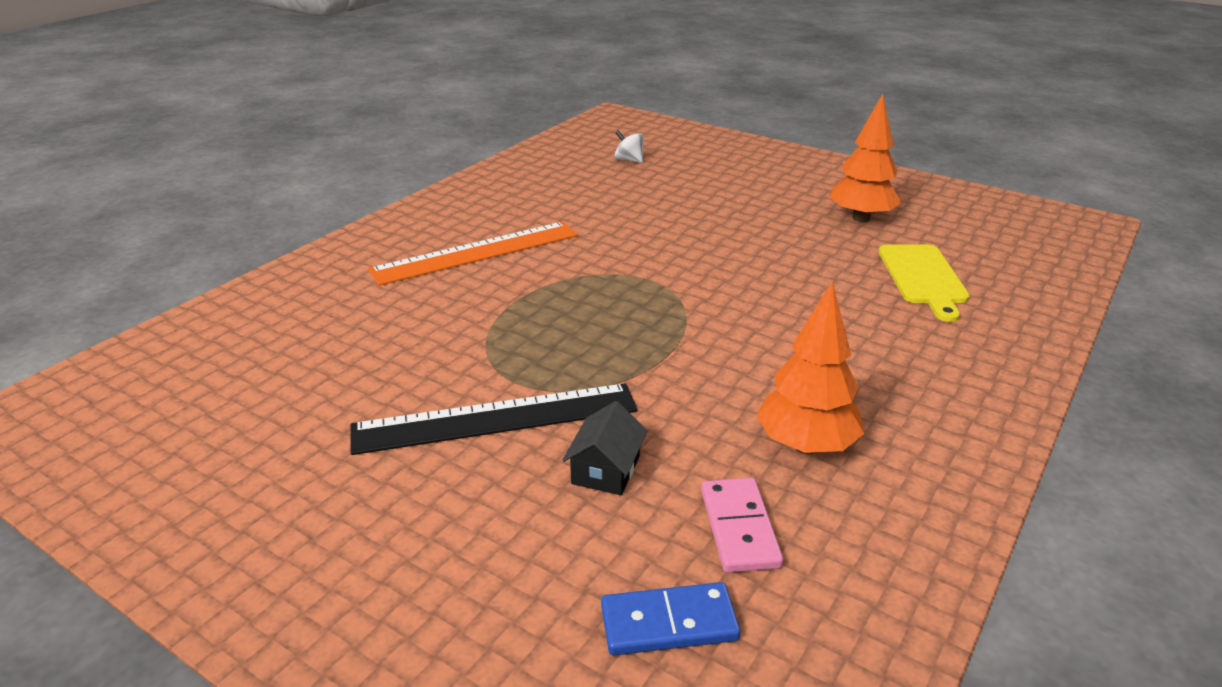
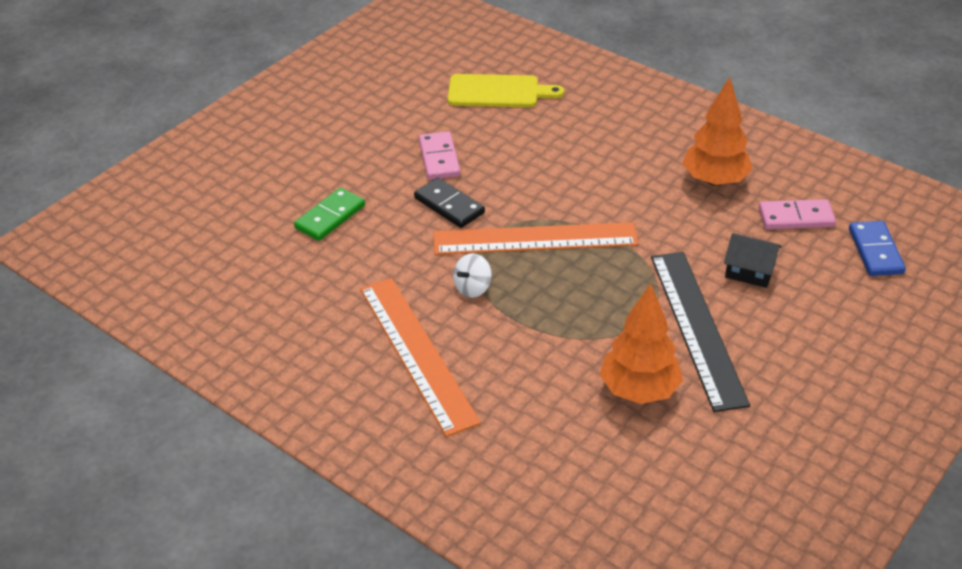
camera: 85 degrees left, 10 degrees up
(629, 160) = (203, 235): white spinning top -> white spinning top (472, 288)
(648, 307) = (535, 239): none -> orange ruler
(663, 204) = (330, 217): none -> green domino
(695, 258) = (449, 205): none -> black domino
(775, 249) = (439, 158): none -> pink domino
(861, 218) = (388, 103): orange tree -> orange tree (639, 390)

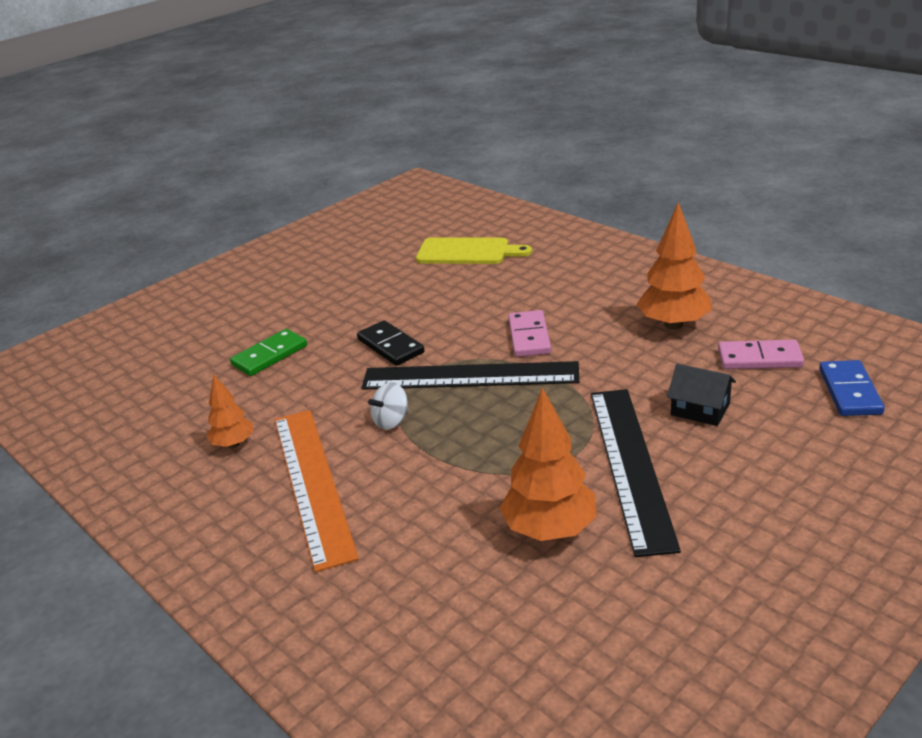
camera: 10 degrees right, 10 degrees down
(328, 315) = (233, 444): none -> orange tree
(439, 158) = (394, 306): pink domino -> pink domino (529, 336)
(535, 239) = (470, 376): orange ruler -> black ruler

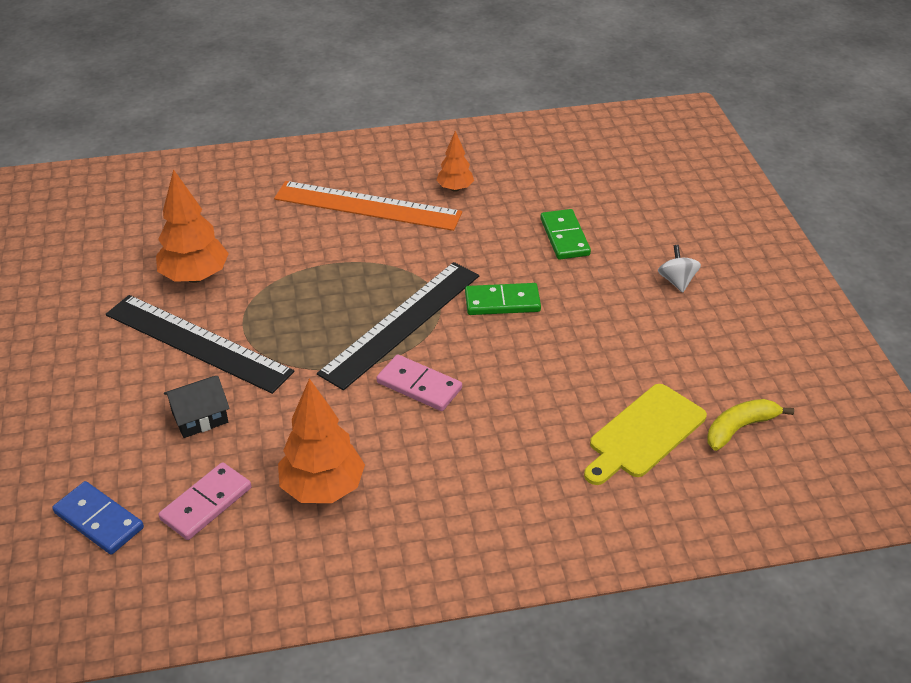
camera: 120 degrees right, 10 degrees up
(390, 346) = (502, 302): black domino -> green domino
(391, 421) = (393, 261): white spinning top -> white spinning top (677, 281)
(424, 231) = (740, 428): none -> yellow banana

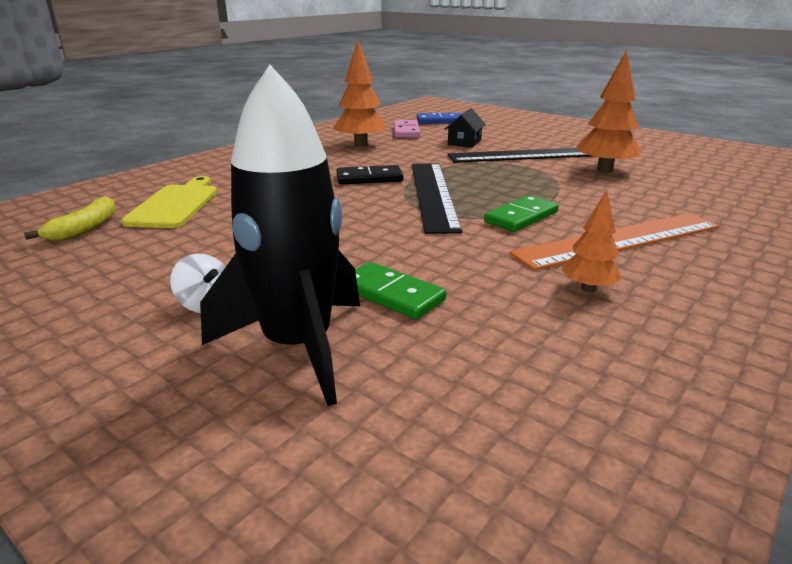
camera: 140 degrees right, 15 degrees down
(419, 386) = (369, 178): pink domino -> black domino
(502, 302) = (377, 227): green domino -> green domino (521, 217)
(644, 229) = (297, 346): none -> black rocket

